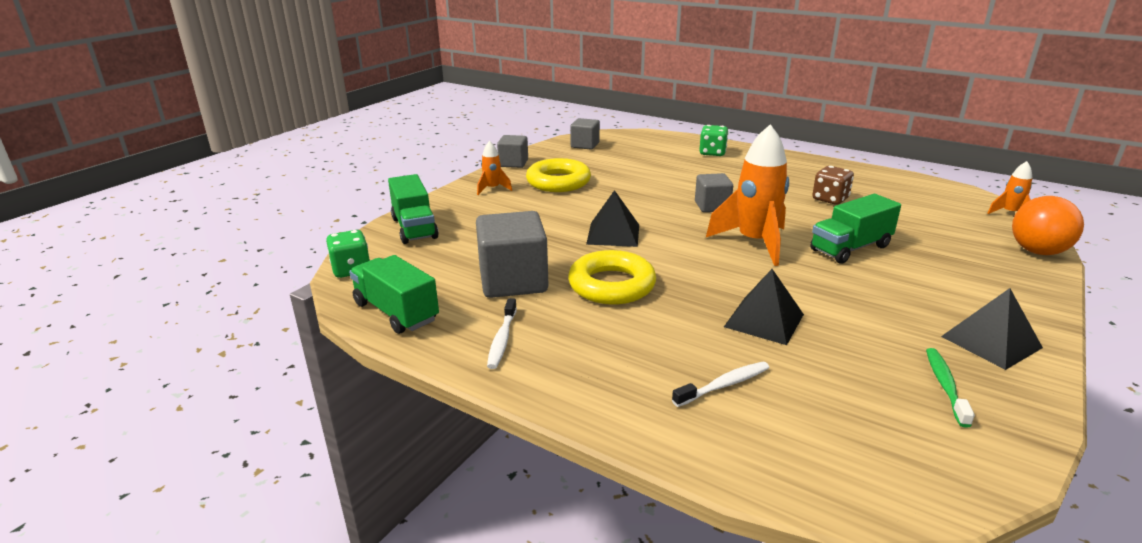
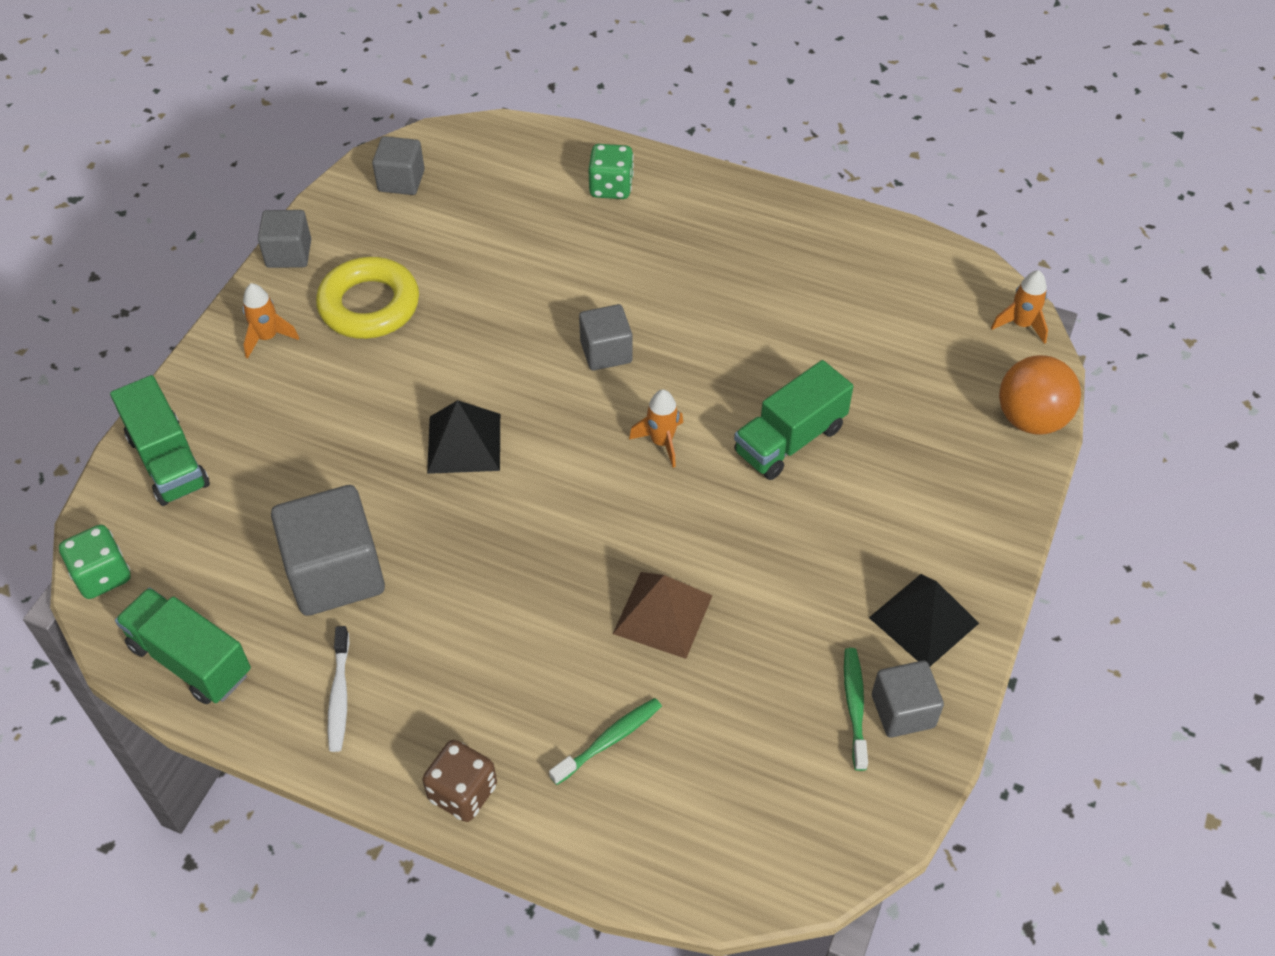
camera: 10 degrees left, 25 degrees up
(611, 285) = (469, 565): yellow ring -> none
(724, 385) = (609, 740): white toothbrush -> green toothbrush
(754, 243) = (661, 442): orange rocket -> orange rocket, size x0.49
(764, 320) = (663, 614): black pyramid -> brown pyramid
(830, 199) = (779, 313): brown dice -> brown dice (463, 792)
(992, 393) = (903, 711): none -> grey cube

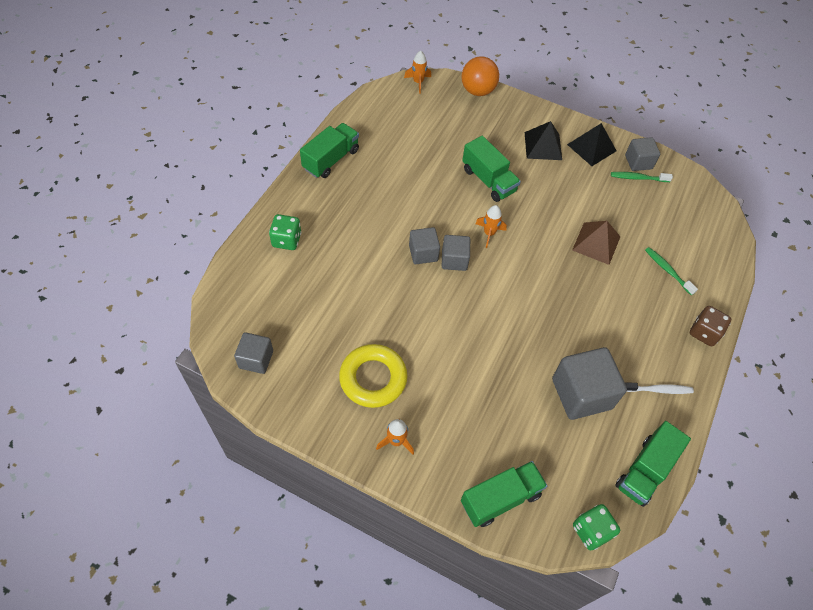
camera: 90 degrees left, 5 degrees up
(289, 254) = (317, 431): grey cube -> grey cube (454, 260)
(464, 443) = (488, 327): black pyramid -> black pyramid (543, 146)
(789, 221) = (331, 159): none -> green truck

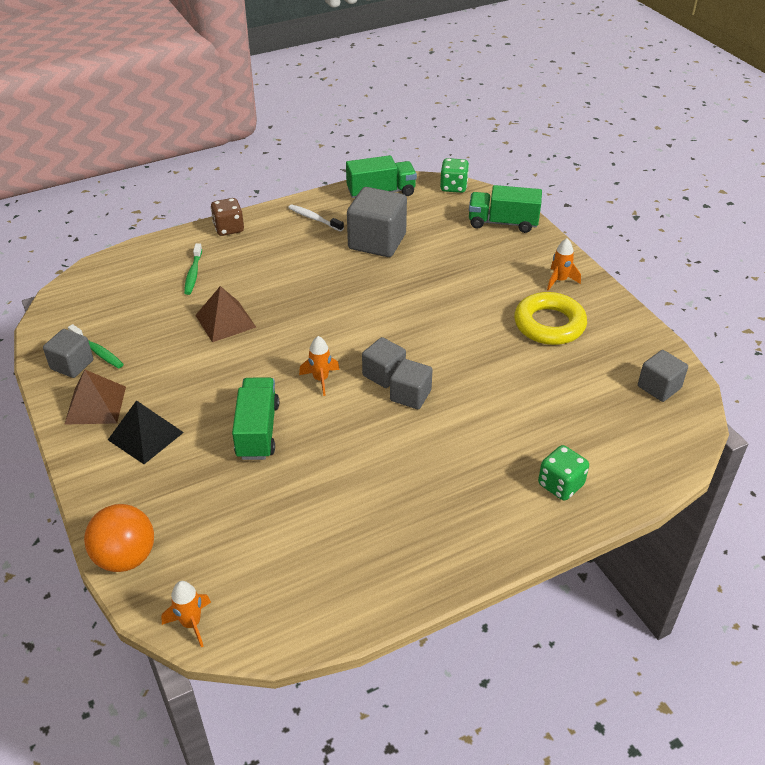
camera: 140 degrees left, 15 degrees down
(331, 159) = (430, 563): green truck -> none
(591, 147) = (95, 405): black pyramid -> brown pyramid

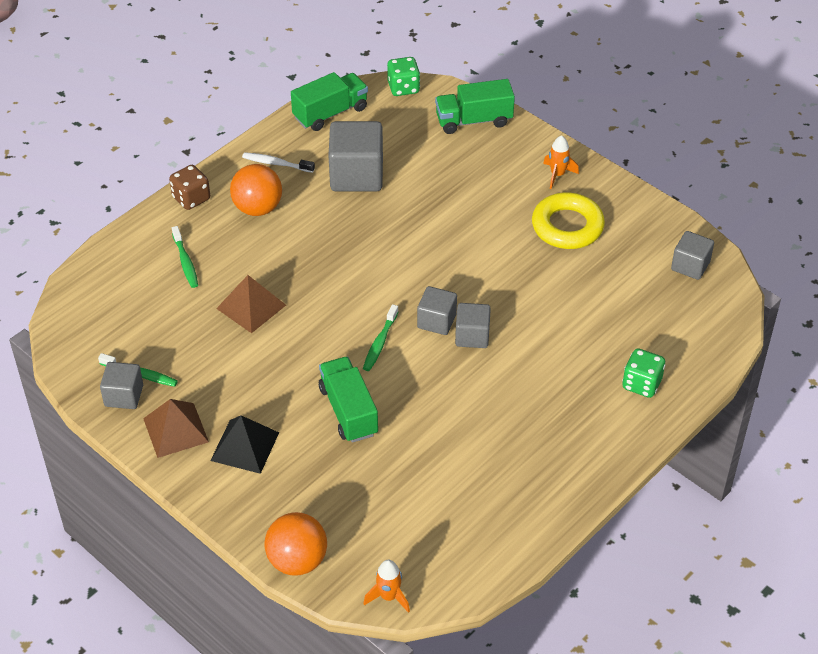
camera: 20 degrees left, 5 degrees up
(278, 247) = (258, 208): none -> orange ball
(321, 379) = (380, 343): orange rocket -> green toothbrush

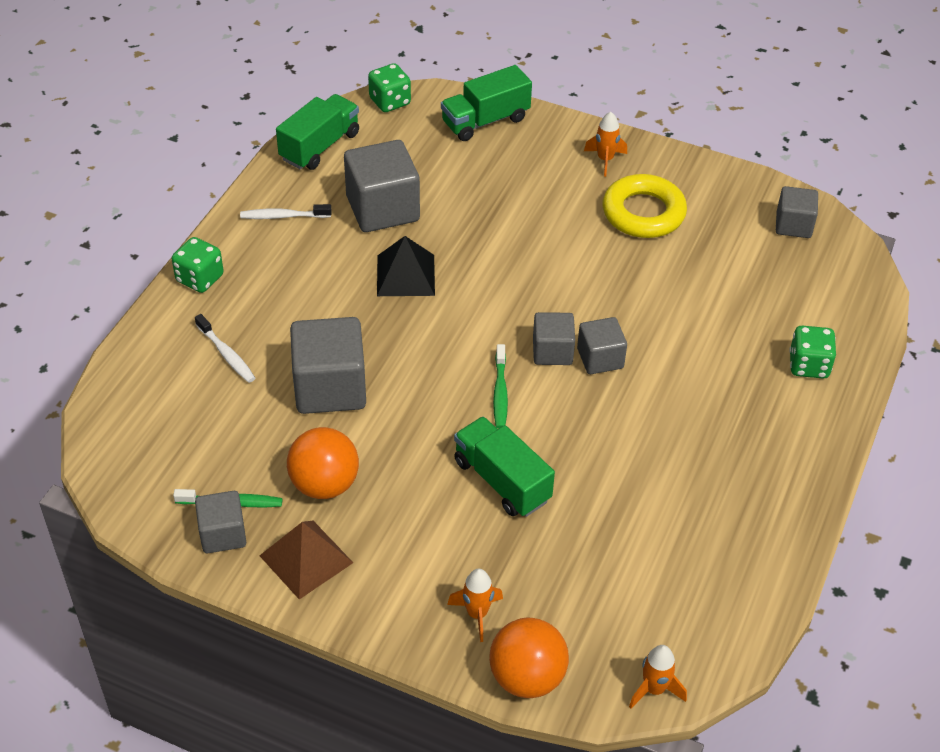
camera: 20 degrees left, 0 degrees up
(185, 262) = (226, 354): green toothbrush -> white toothbrush
(191, 198) = (200, 278): brown dice -> green dice
(245, 446) = (399, 556): black pyramid -> black pyramid (405, 275)
(251, 306) = (330, 388): brown pyramid -> grey cube
(258, 208) = (285, 272): orange ball -> orange ball (324, 484)
(282, 504) = (477, 614): none -> orange rocket

